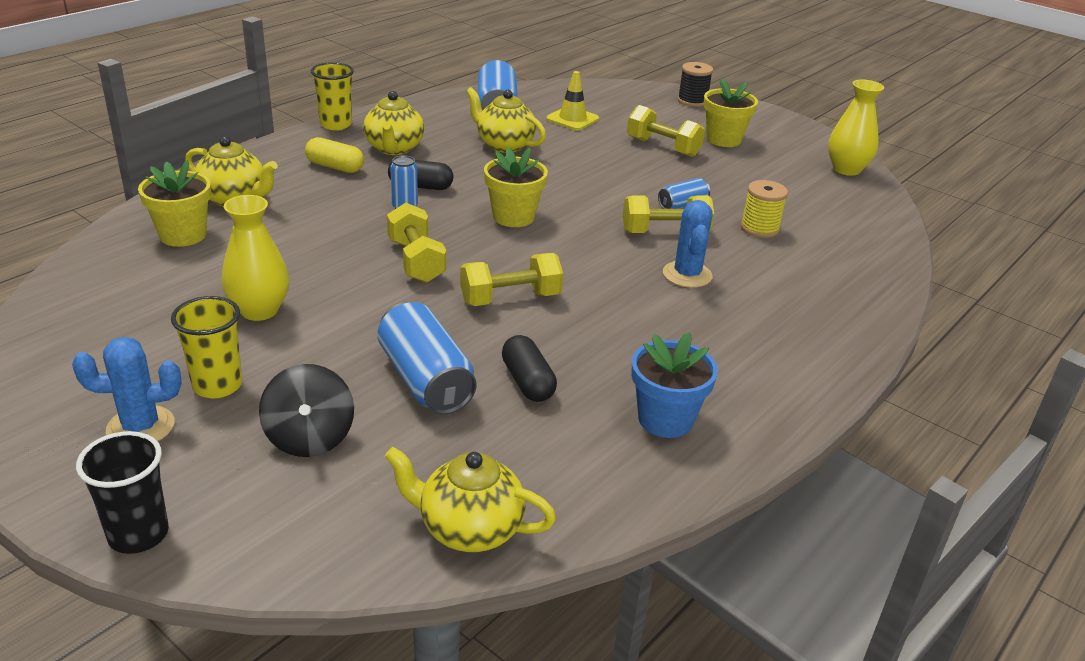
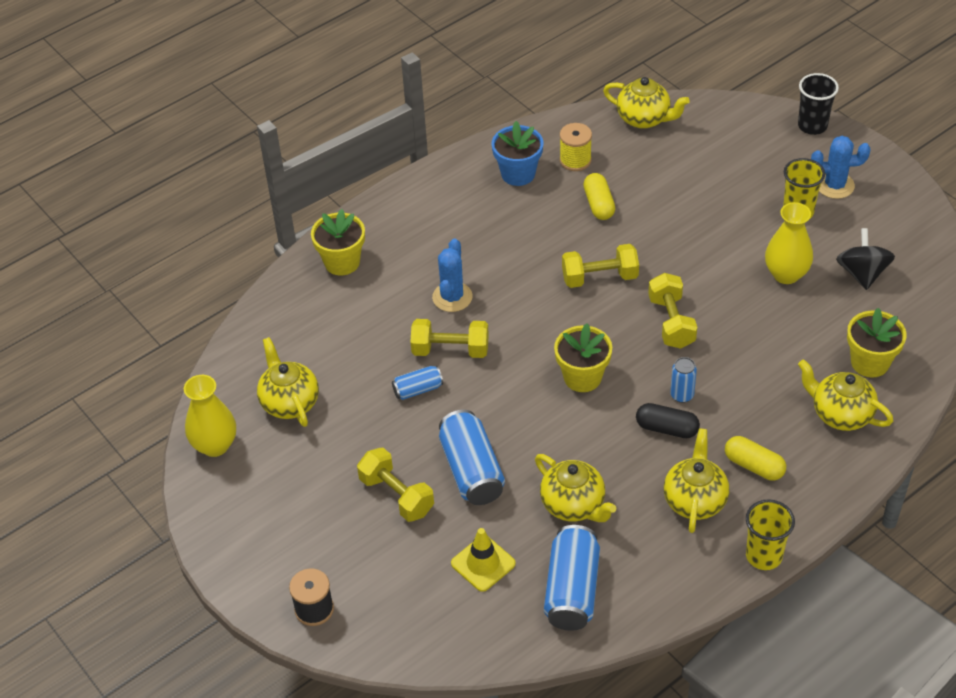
camera: 165 degrees left, 15 degrees up
(309, 437) = (734, 173): black spinning top -> black spinning top (862, 273)
(426, 380) = (665, 209): blue can -> blue can (471, 470)
(528, 382) = (599, 204): black capsule -> yellow capsule
(723, 139) = (319, 511): yellow flower pot -> yellow flower pot (342, 262)
(759, 228) = (361, 352): yellow spool -> yellow spool (575, 160)
(803, 194) = (289, 402): none -> yellow teapot

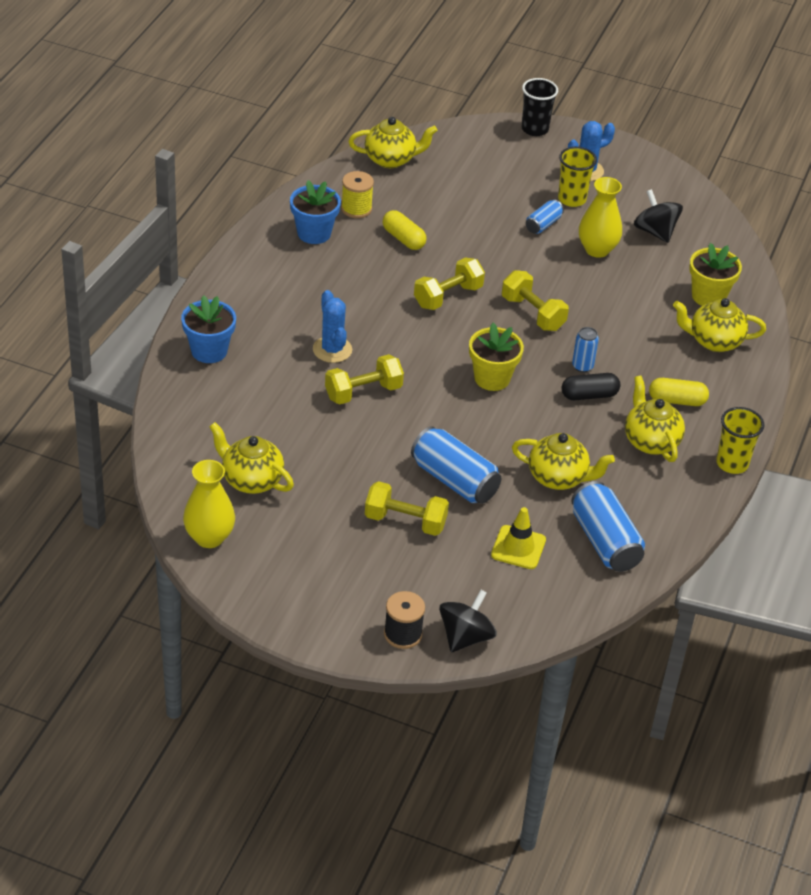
camera: 35 degrees left, 5 degrees down
(342, 262) = (209, 351): yellow flower pot -> blue flower pot
(368, 636) = (465, 637): none -> black spinning top
(418, 389) = (359, 432): blue can -> blue can (543, 224)

